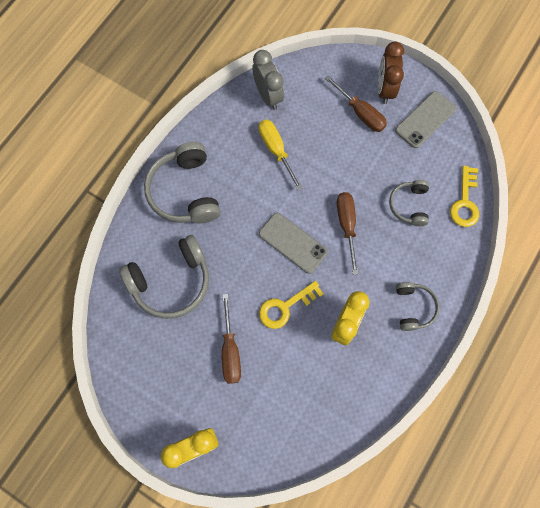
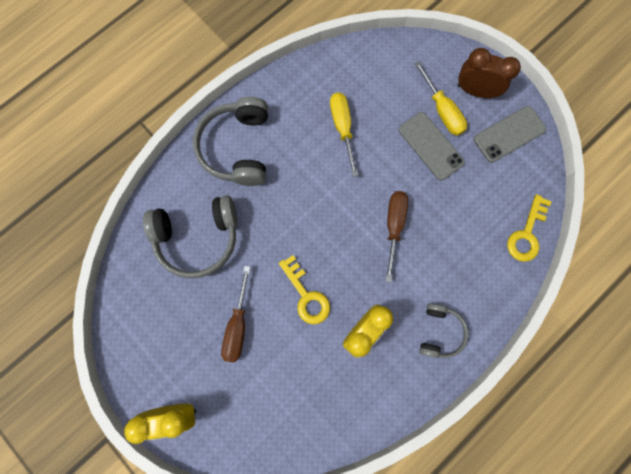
camera: 15 degrees right, 5 degrees up
(268, 95) = (350, 68): grey clock -> none
(285, 307) = (306, 295): yellow key -> yellow key turned 105 degrees counterclockwise
(292, 243) = (332, 230): grey phone -> grey phone (430, 146)
(361, 113) = (442, 111): brown screwdriver -> yellow screwdriver
(385, 89) = (475, 91): brown clock -> brown clock turned 90 degrees clockwise
(409, 205) = (465, 222): grey headphones -> none

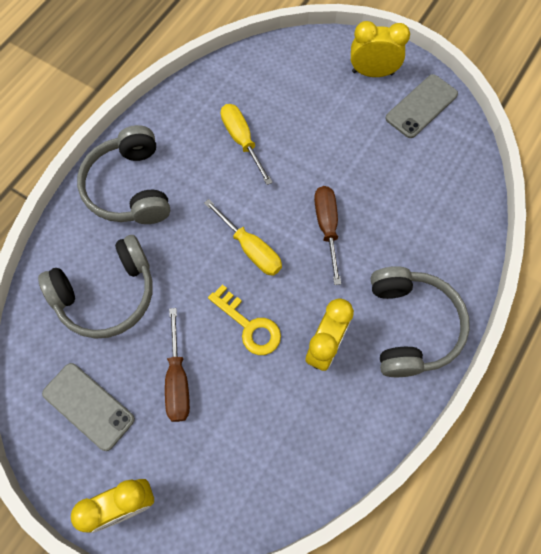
camera: 15 degrees left, 10 degrees down
(430, 146) = (342, 137): grey phone -> grey phone (88, 406)
(440, 332) = (411, 326): grey headphones -> grey headphones, size x1.75
(442, 111) = (344, 99): yellow screwdriver -> yellow screwdriver (251, 249)
(475, 91) = (372, 73): brown clock -> yellow clock
(526, 234) = (472, 200): yellow key -> none

